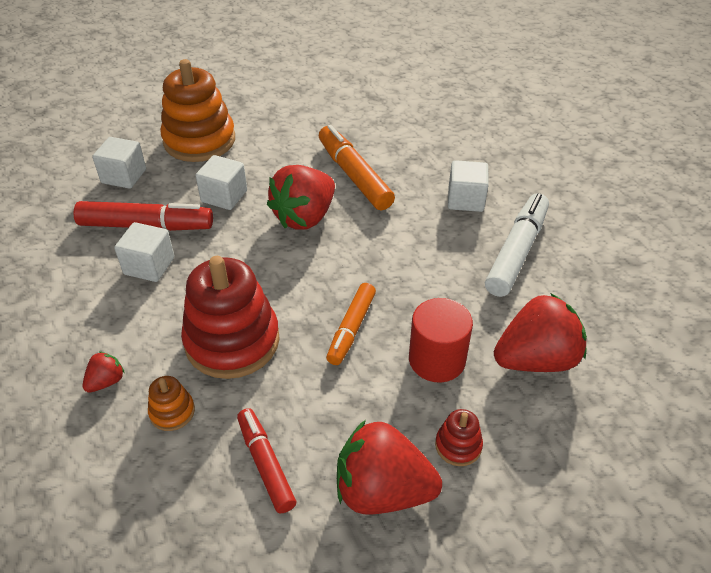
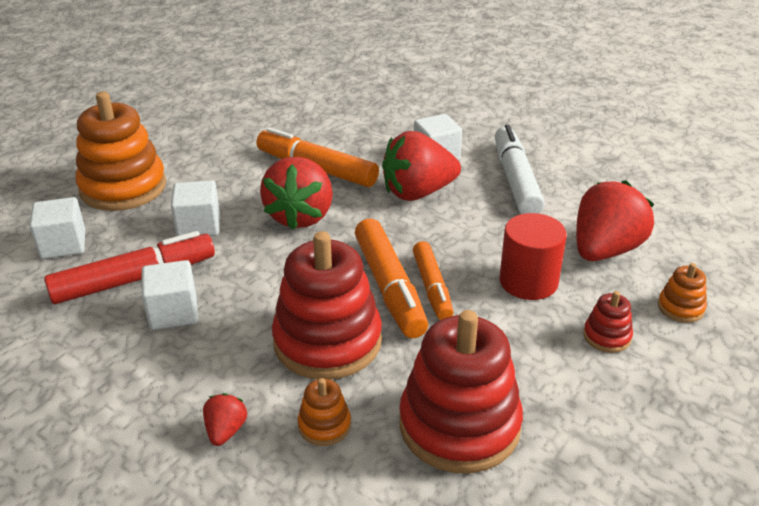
camera: 30 degrees left, 10 degrees down
(266, 464) = (459, 425): red marker -> red stacking toy
(318, 313) = (389, 287): none -> orange marker
(382, 490) = (580, 397): red strawberry -> red strawberry (418, 193)
(554, 451) = (680, 308): none -> orange stacking toy

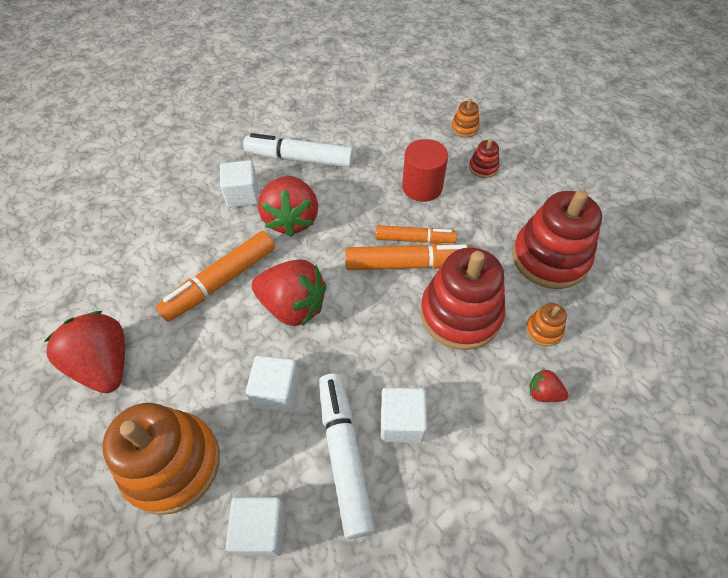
camera: 75 degrees left, 20 degrees up
(134, 279) = (344, 455): red marker -> white marker
(605, 250) = (400, 140): red strawberry -> red strawberry (105, 364)

